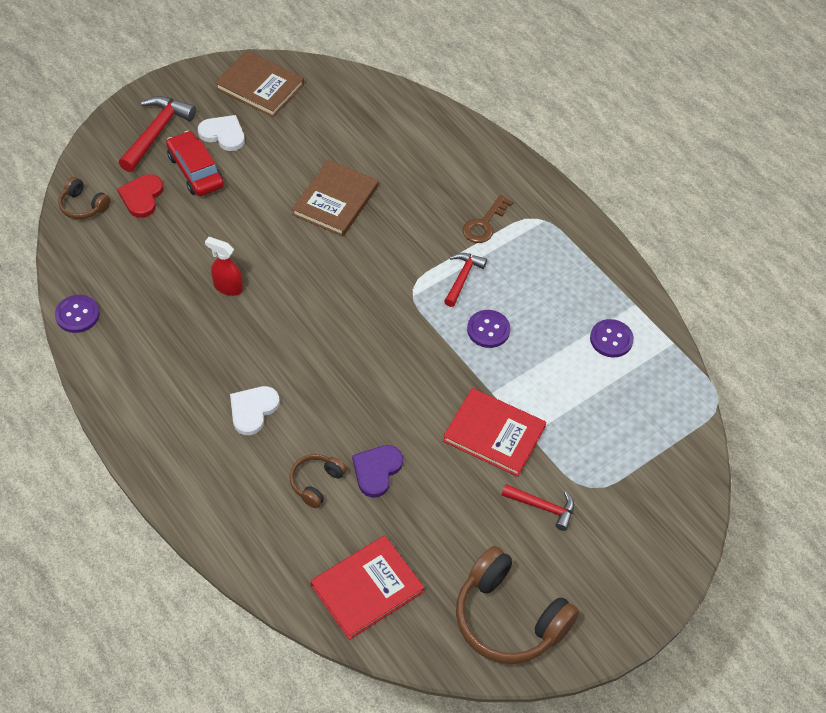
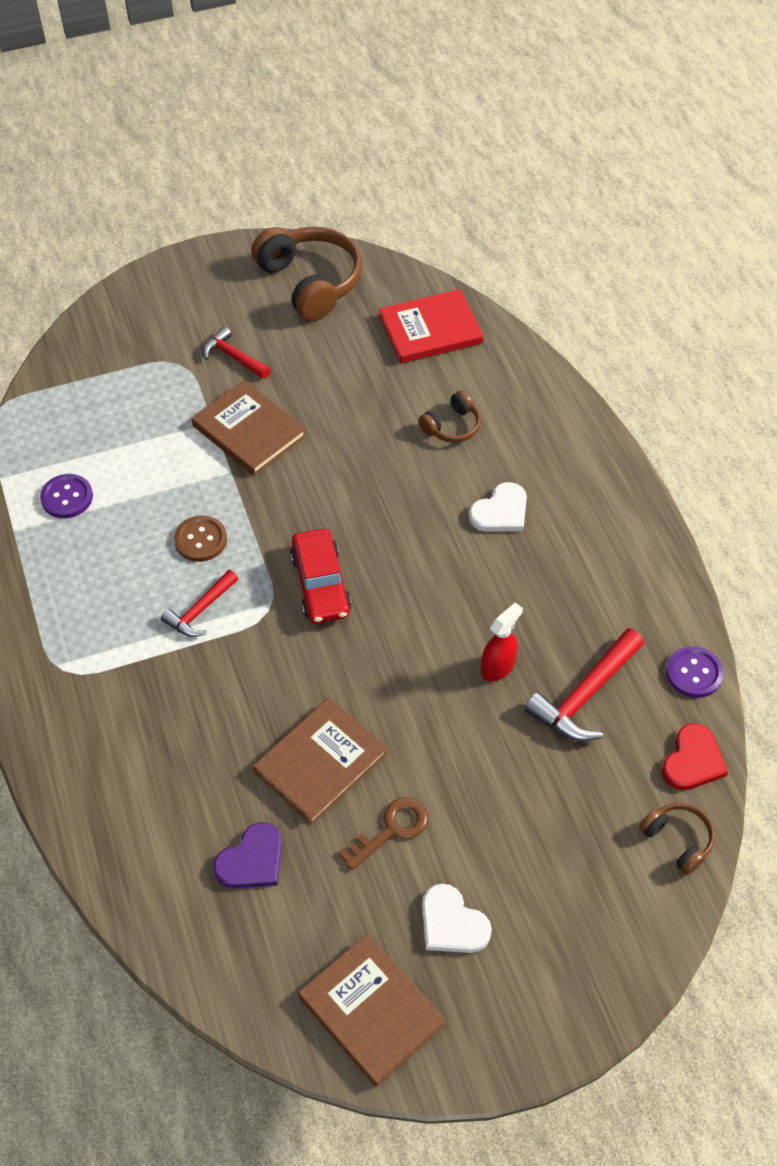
camera: 160 degrees left, 0 degrees up
(142, 197) = (592, 835): red heart -> red heart (693, 761)
(157, 132) = (554, 953): red hammer -> red hammer (584, 696)
(195, 171) = (507, 863): red car -> red car (320, 584)
(227, 287) = (498, 667): red spray bottle -> red spray bottle turned 90 degrees counterclockwise
(376, 470) = (385, 424): purple heart -> purple heart (252, 860)
(484, 224) = (137, 678): brown key -> brown key (391, 830)
(488, 330) = (200, 540): purple button -> brown button
(494, 434) = (249, 431): red book -> brown book

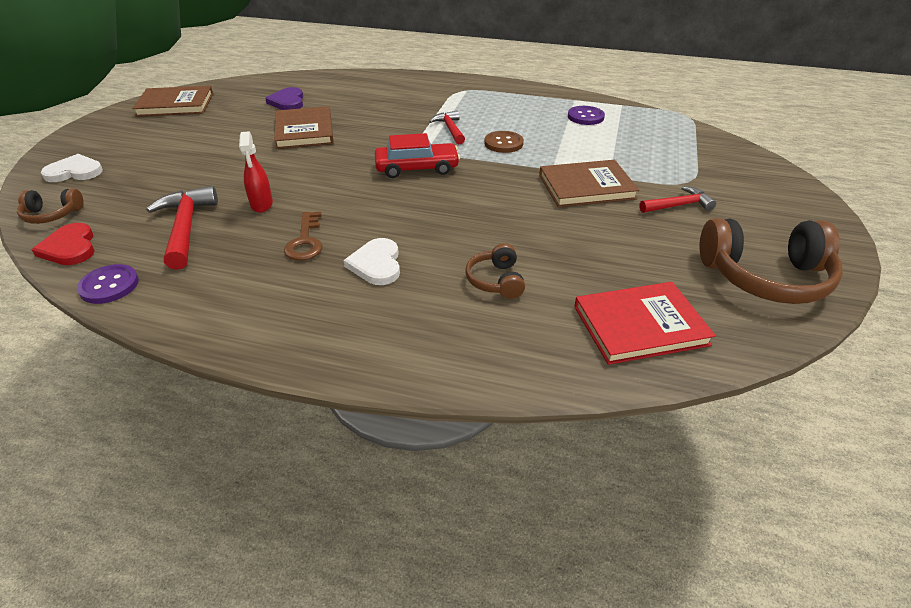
camera: 125 degrees right, 15 degrees down
(320, 584) = (417, 168): red car -> red car turned 150 degrees clockwise
(391, 830) = (236, 135): brown key -> brown key (305, 241)
(431, 330) = (640, 325): red book -> red book turned 60 degrees clockwise
(452, 923) = (166, 133): white heart -> white heart (74, 172)

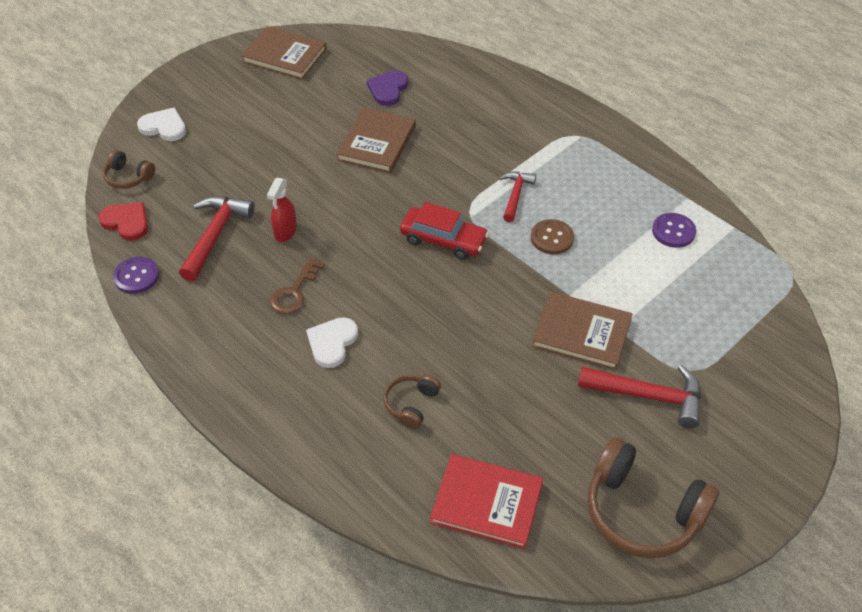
camera: 30 degrees right, 10 degrees up
(70, 248) = (126, 222): red heart -> red heart turned 120 degrees clockwise
(678, 205) = (649, 396): red hammer -> red hammer, size x1.59

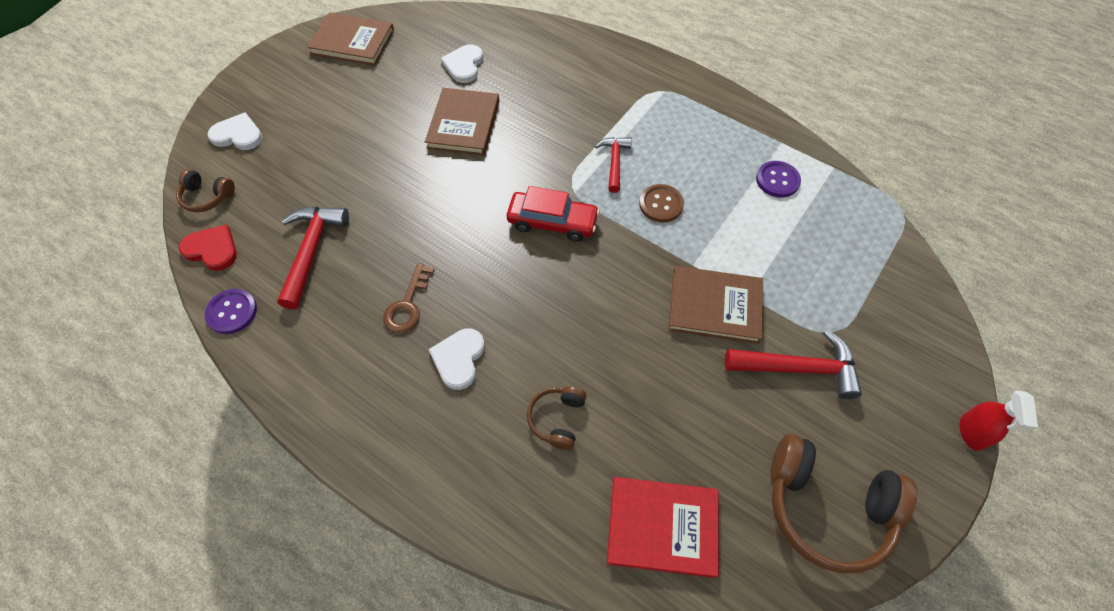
camera: 10 degrees left, 10 degrees up
(285, 232) = (386, 236): red spray bottle -> red spray bottle (971, 432)
(388, 89) = (464, 65): purple heart -> white heart

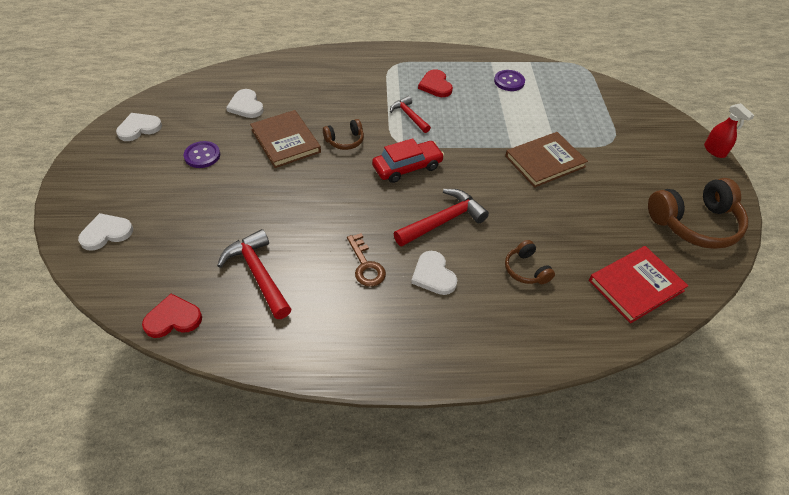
camera: 40 degrees left, 10 degrees down
(207, 197) = (127, 287): brown headphones -> brown headphones (345, 141)
(232, 312) = (238, 348): purple button -> purple button (202, 155)
(353, 42) = (139, 128): brown book -> white heart
(661, 204) = (460, 125): brown button -> none
(681, 140) = (435, 85): none -> red heart
(799, 368) = (616, 167): red hammer -> red hammer (443, 221)

